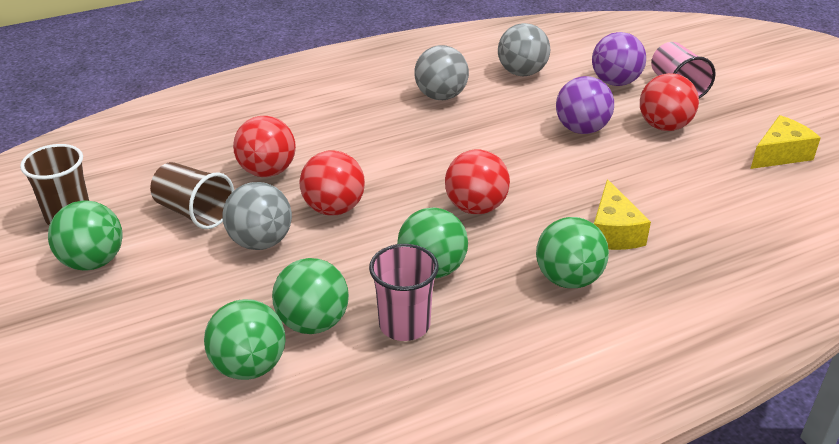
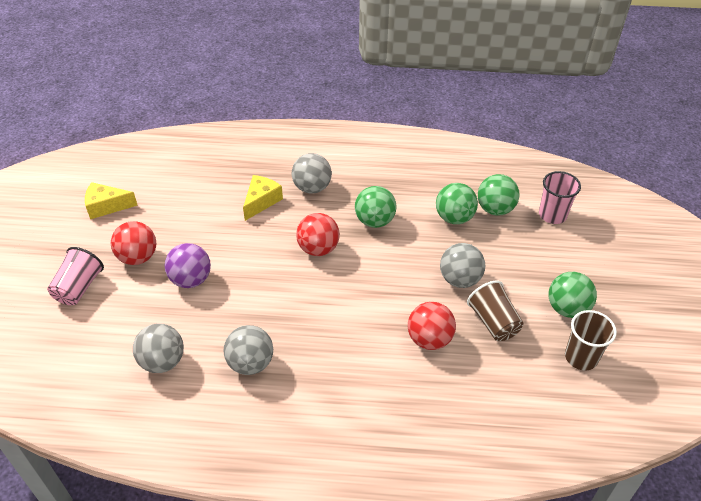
camera: 150 degrees left, 10 degrees up
(334, 208) = (402, 285): red ball -> none
(404, 324) = (410, 199): pink cup -> pink cup (552, 215)
(568, 279) = (312, 188): green ball -> grey ball
(615, 82) = (111, 314): purple ball -> none

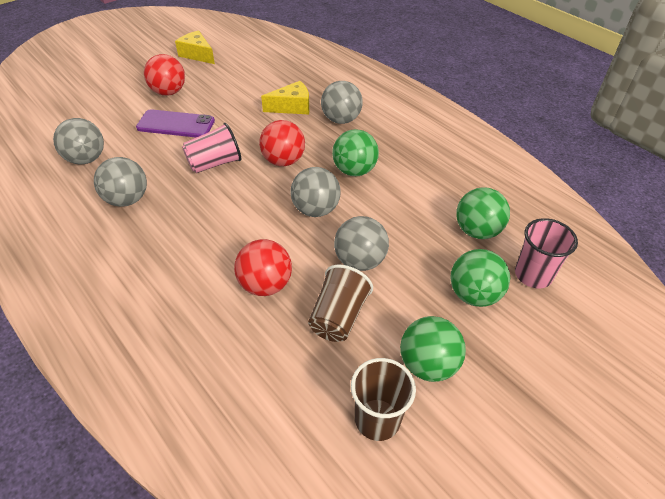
camera: 45 degrees right, 0 degrees up
(79, 287) = (114, 88): pink cup -> pink cup (214, 163)
(191, 279) = (176, 124): purple ball -> purple phone
(389, 267) = (315, 210): none -> grey ball
(454, 218) = (426, 212): green ball -> green ball (473, 295)

